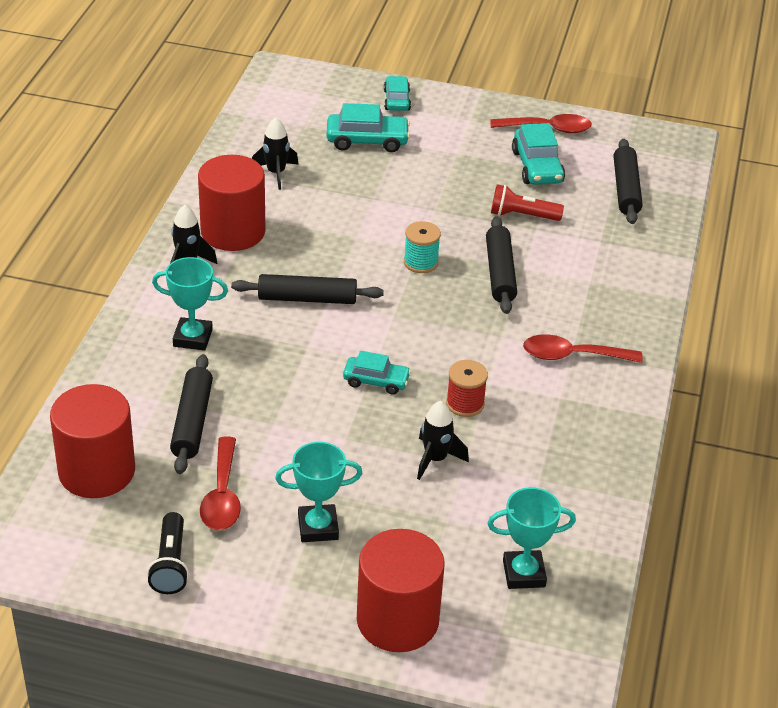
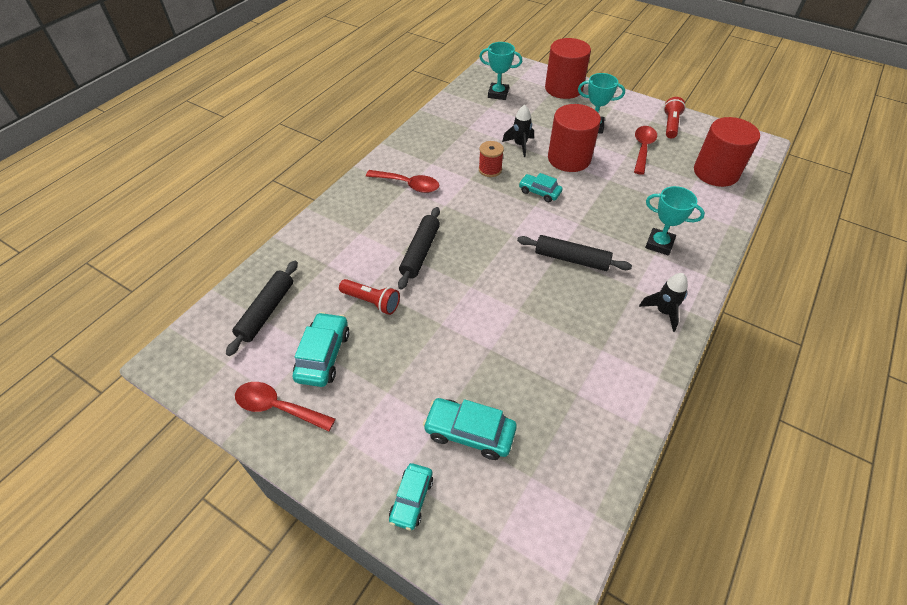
camera: 160 degrees left, 10 degrees up
(170, 564) = (670, 125): black flashlight -> red flashlight
(192, 422) = (659, 189): black rolling pin -> none
(233, 231) = (623, 337): red cylinder -> red cylinder (569, 158)
(276, 173) = (574, 403): black rocket -> none
(421, 262) = (475, 273): turquoise spool -> none

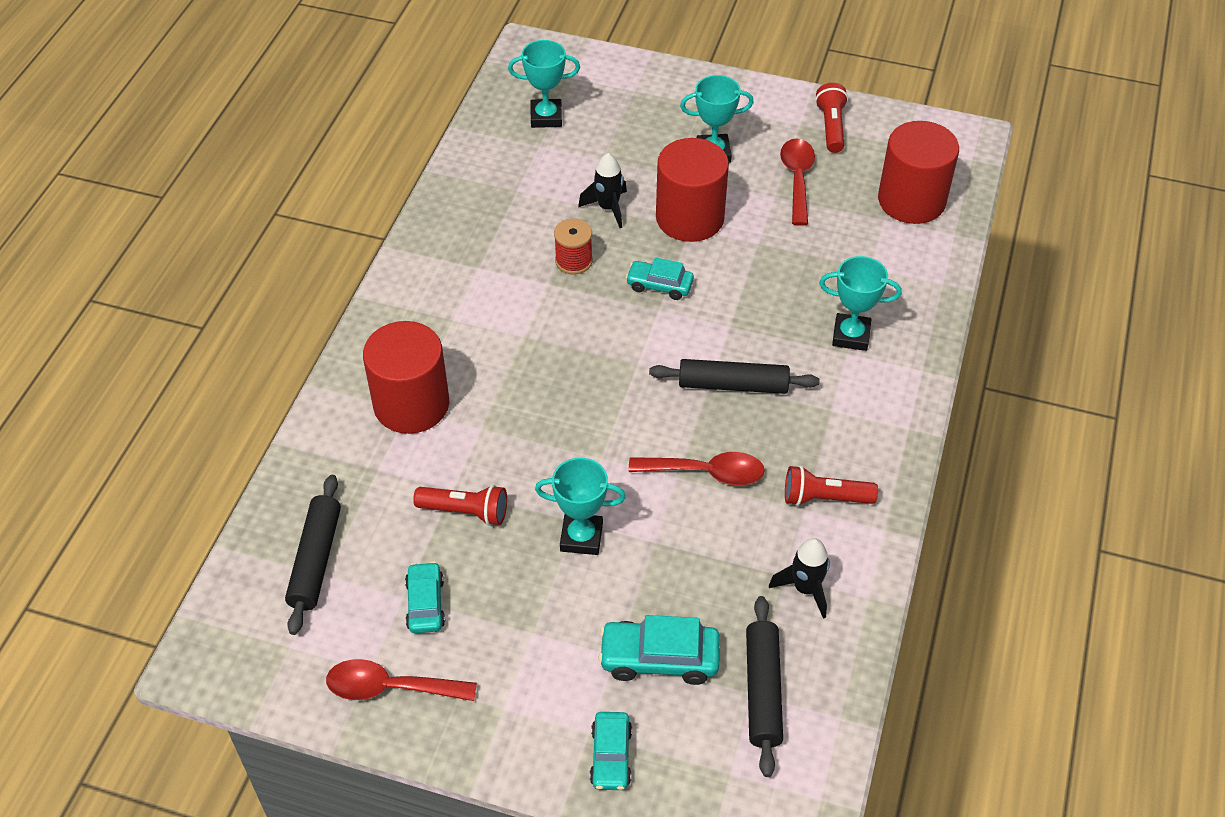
camera: 15 degrees left, 0 degrees up
(323, 355) = (425, 603): turquoise car -> turquoise car, size x0.66
(408, 185) = (454, 312): red spoon -> red spoon (706, 473)
(420, 252) = (510, 420): black rolling pin -> black rolling pin (762, 690)
(441, 335) = (581, 537): none -> turquoise trophy
(563, 88) = (650, 87): red cylinder -> red cylinder (411, 404)
(618, 345) = (824, 498): none -> red flashlight
(663, 312) = (875, 437): black rocket -> black rocket (805, 589)

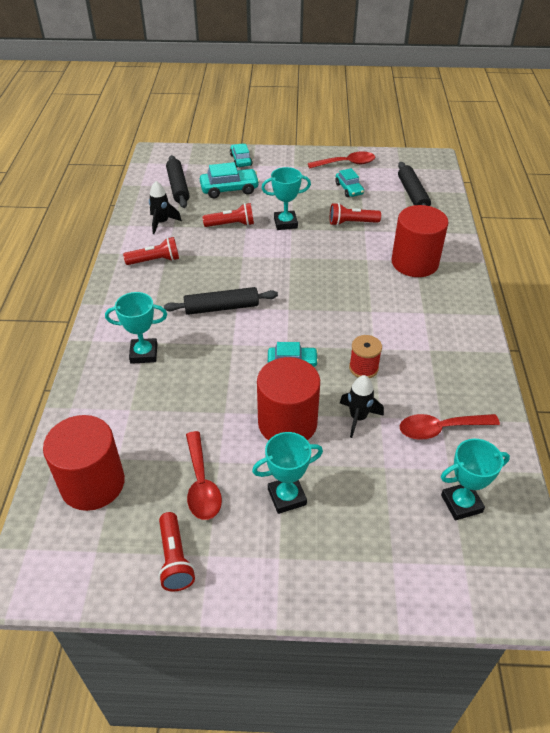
camera: 165 degrees right, 5 degrees down
(679, 555) = (231, 224): none -> red flashlight
(706, 473) = (226, 260): red spoon -> red spoon (440, 429)

